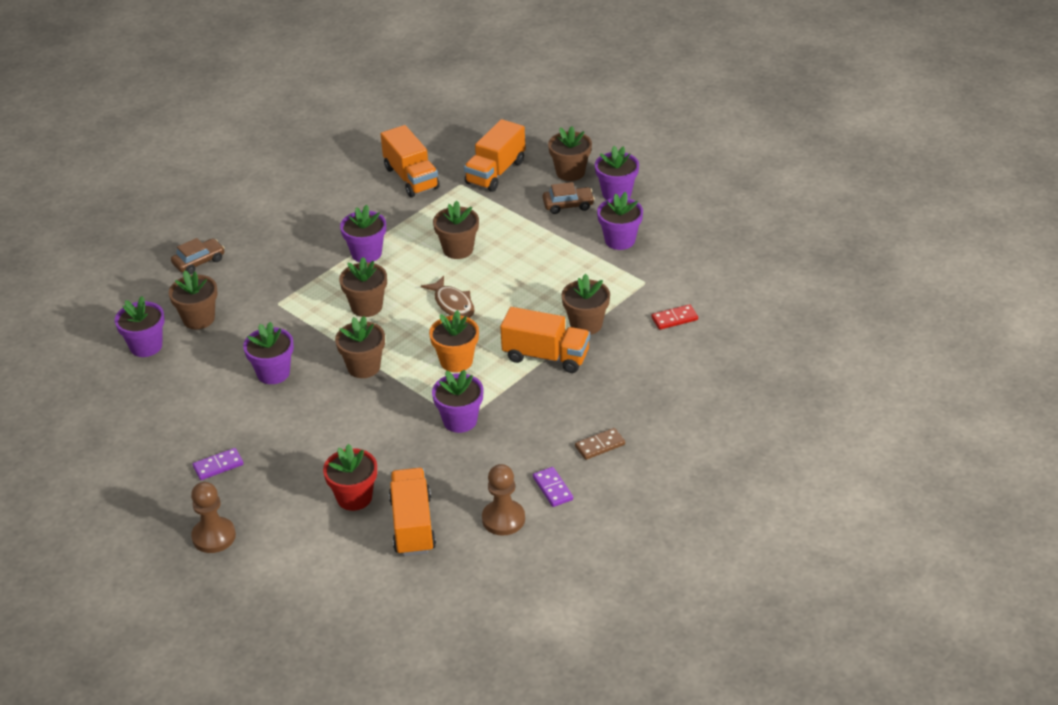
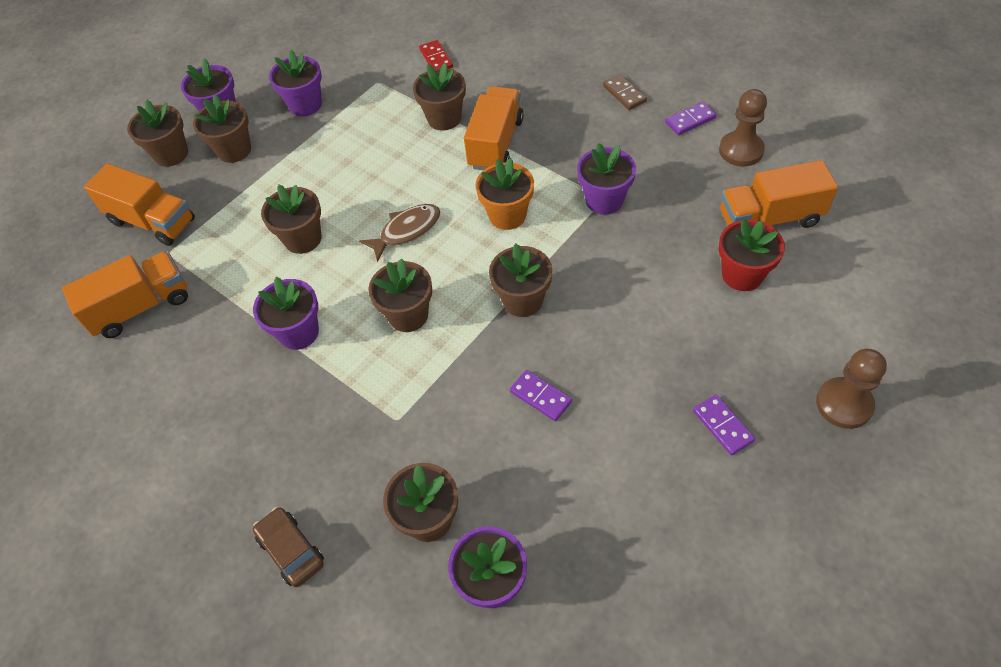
camera: 90 degrees left, 15 degrees up
(273, 373) = (540, 397): purple flower pot -> purple domino
(568, 205) = (234, 150): brown car -> brown flower pot

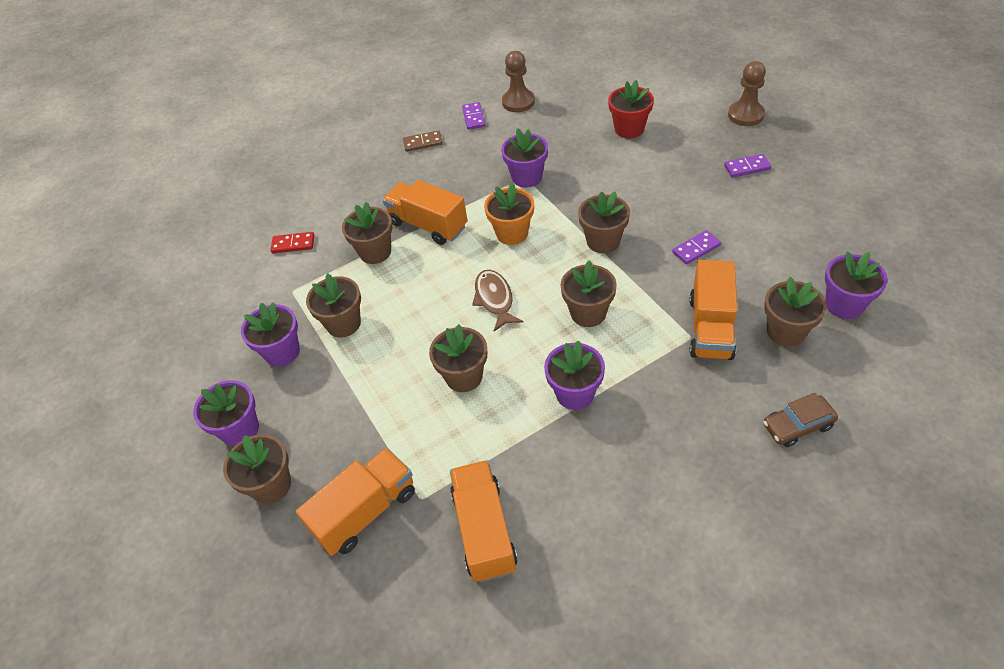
camera: 70 degrees left, 5 degrees down
(234, 150) = (306, 422): brown flower pot -> brown flower pot (343, 324)
(769, 218) = (587, 105): orange truck -> orange truck (710, 327)

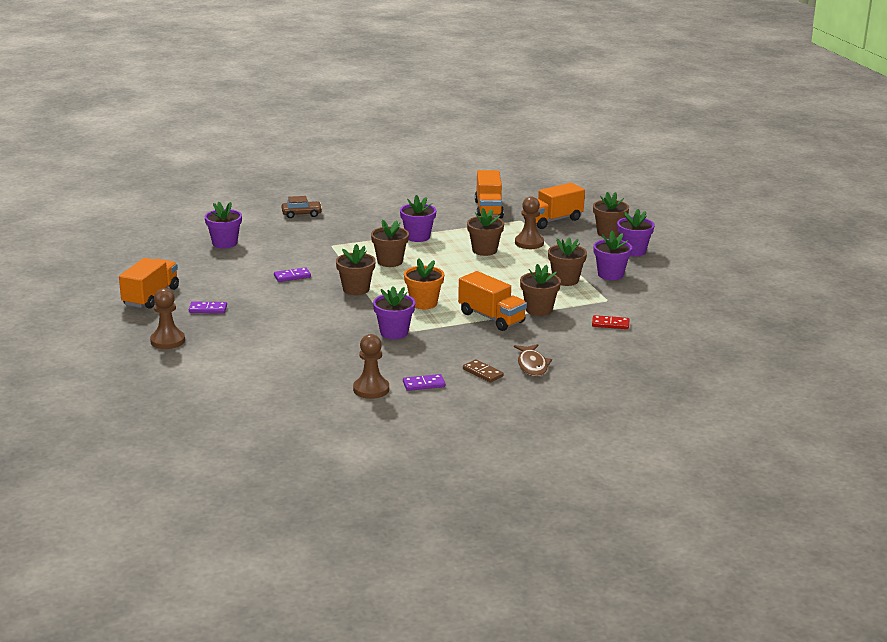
camera: 175 degrees left, 25 degrees down
(400, 417) = (529, 243): none -> brown pawn
(423, 143) = (482, 373): brown domino -> brown domino turned 45 degrees clockwise
(473, 117) = (424, 384): purple domino -> purple domino turned 75 degrees clockwise
(494, 299) = (451, 275): brown fish -> brown fish (532, 365)
(629, 129) = (279, 349): red flower pot -> none
(710, 327) = (316, 246): orange truck -> orange truck (151, 297)
(786, 331) = (272, 239): brown flower pot -> none

